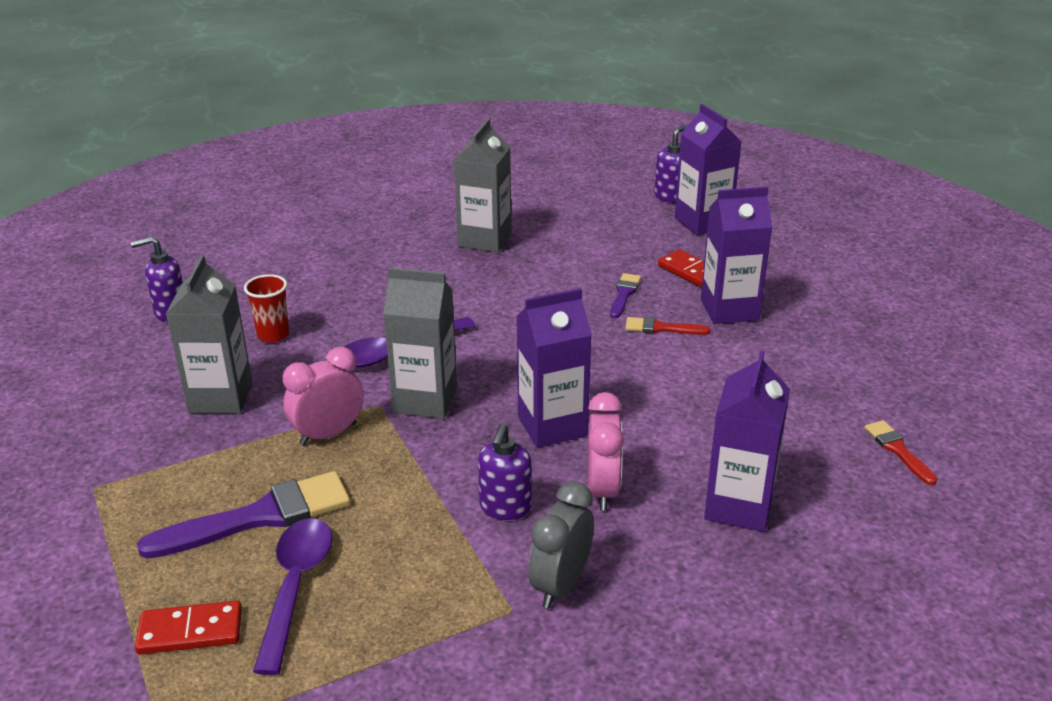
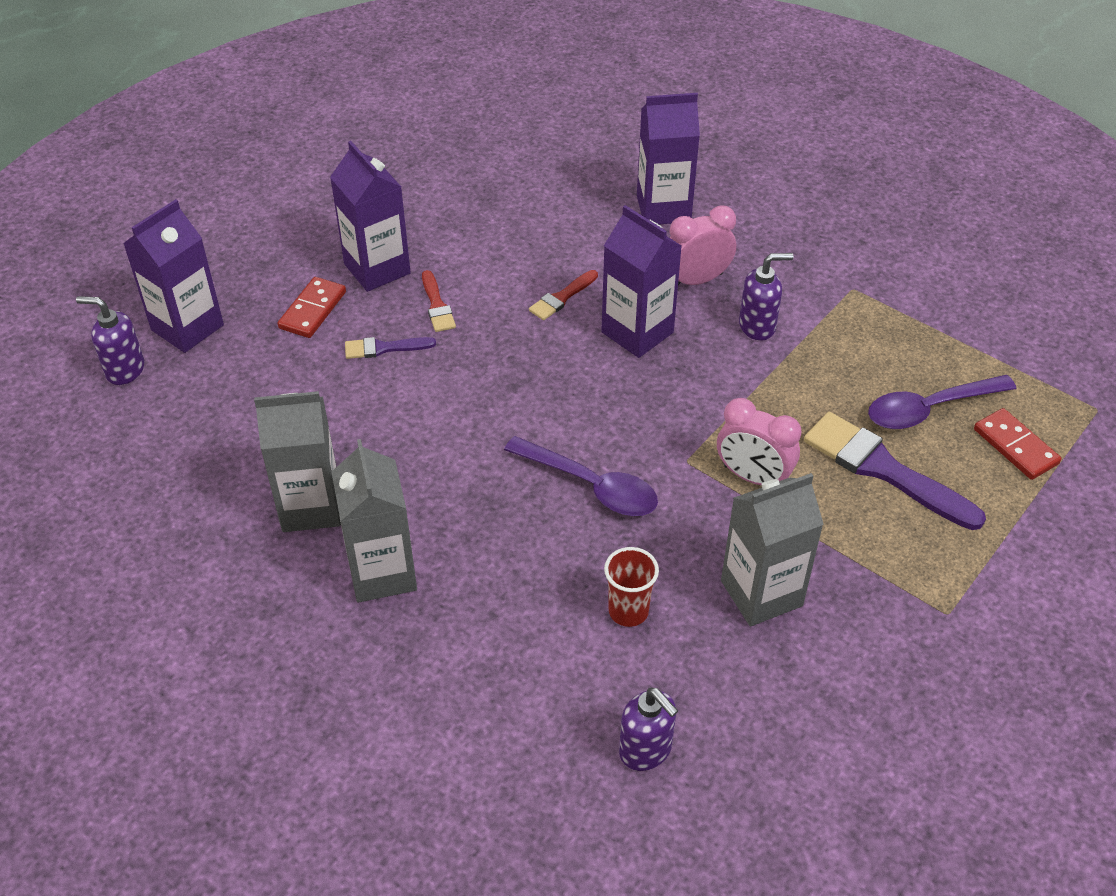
camera: 115 degrees left, 15 degrees up
(425, 400) = (657, 429): grey carton -> grey carton (382, 573)
(561, 585) = (811, 273): grey clock -> none
(898, 450) = (541, 145): red brush -> red brush (562, 297)

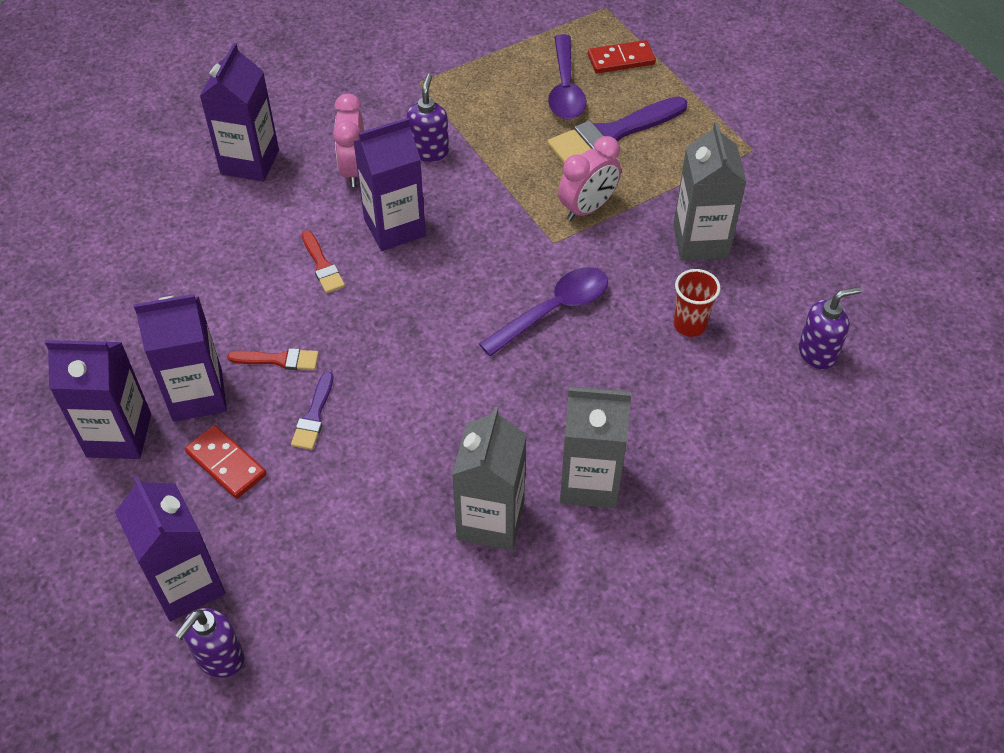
camera: 70 degrees left, 5 degrees up
(318, 238) = (119, 435): none -> purple carton

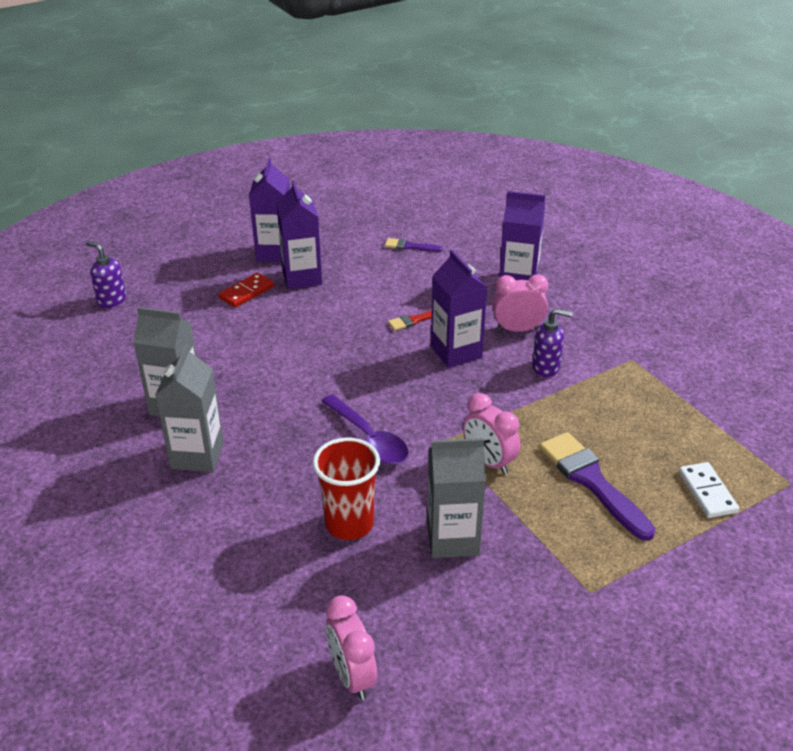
camera: 90 degrees right, 15 degrees down
(187, 584) = (163, 285): purple carton -> none
(279, 360) = (328, 307): red brush -> none
(314, 416) = (279, 324): purple brush -> purple brush (410, 246)
(565, 88) = (650, 450): purple spoon -> none
(621, 60) = (707, 492): red domino -> white domino
(689, 325) = (349, 524): red cup -> red cup, size x1.59
(817, 353) = (310, 617): purple soap dispenser -> none
(878, 317) = (352, 676): none -> pink clock

